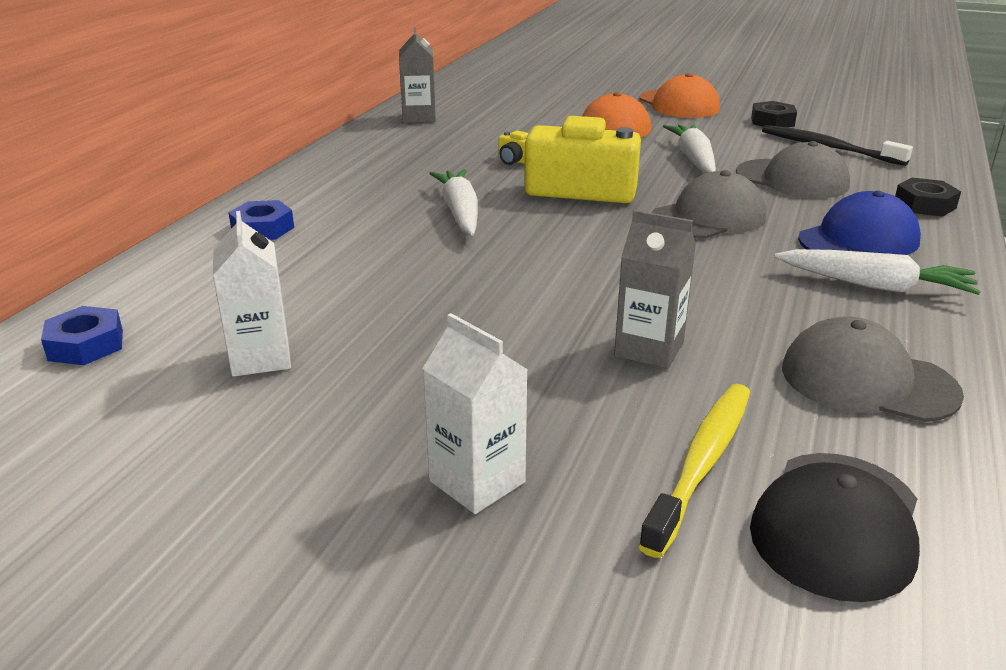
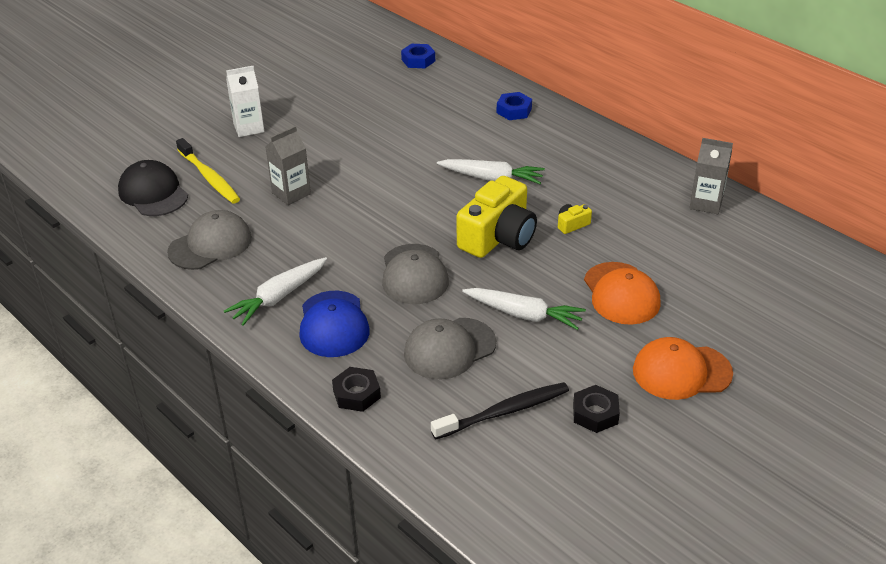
camera: 115 degrees right, 10 degrees up
(260, 358) = (373, 96): white carton -> none

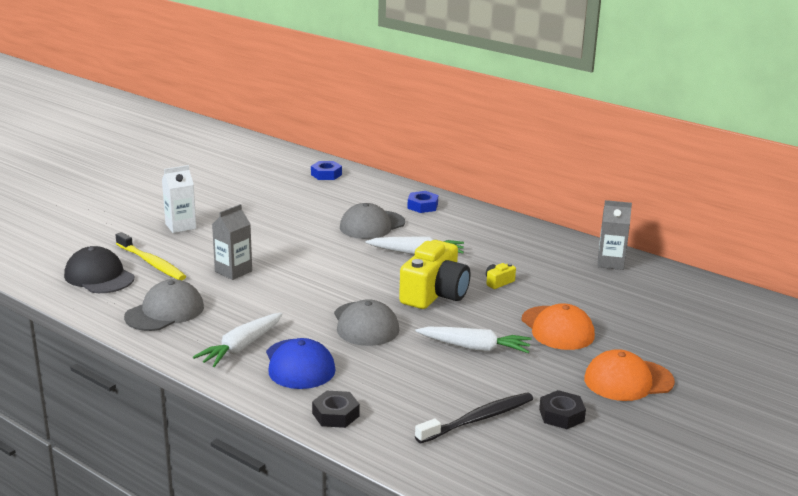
camera: 10 degrees left, 15 degrees down
(449, 348) = (414, 376): grey cap -> grey cap (372, 225)

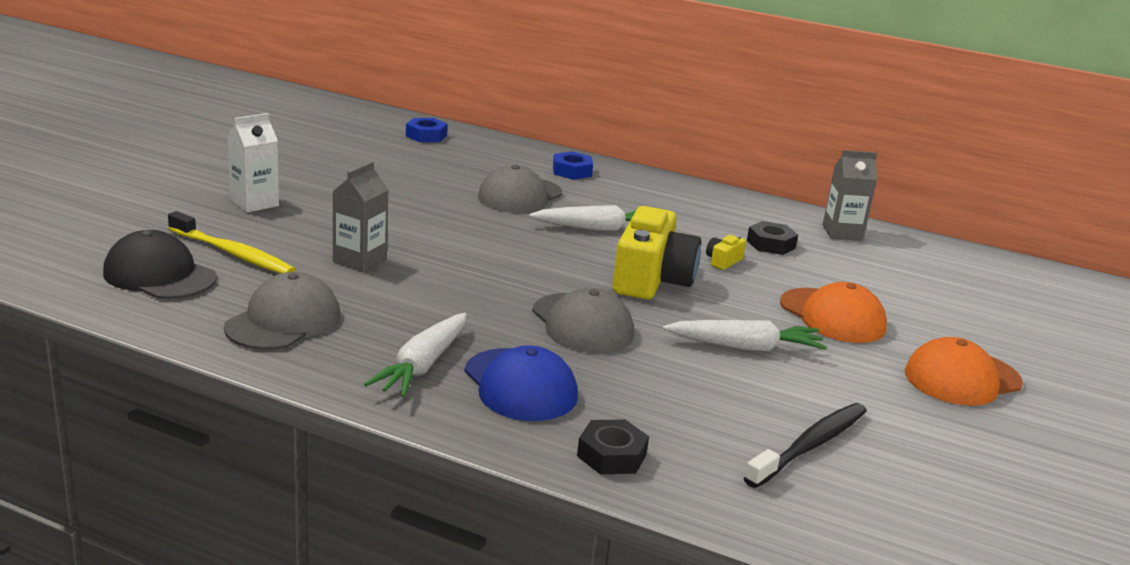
camera: 15 degrees left, 0 degrees up
(561, 415) = (912, 431): black nut -> black nut (770, 244)

